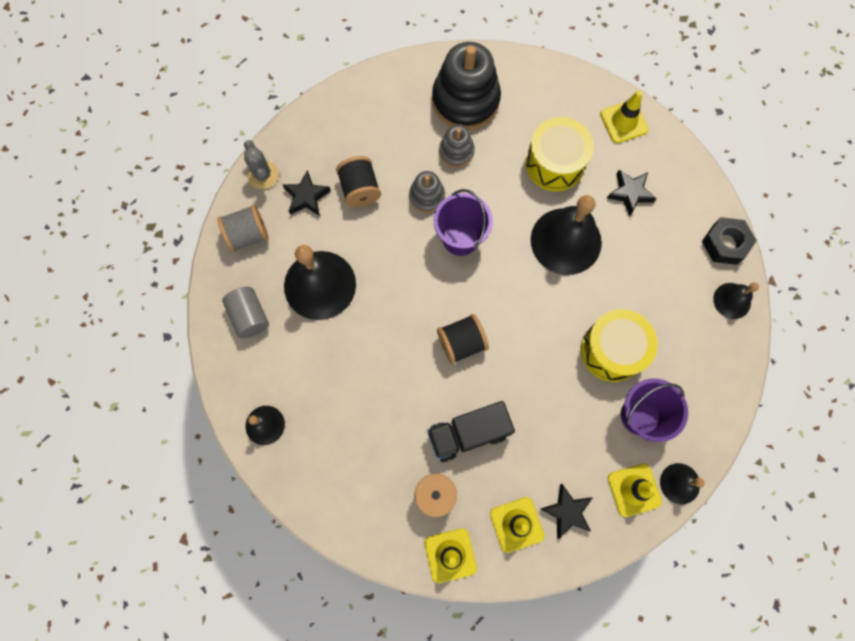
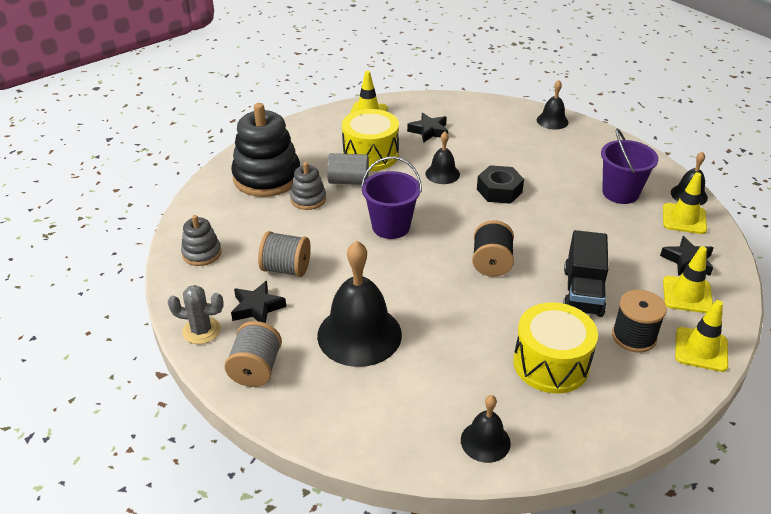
camera: 60 degrees left, 35 degrees down
(249, 316) = (349, 404): grey cylinder -> grey cylinder (348, 181)
(360, 190) = (286, 269): black spool -> grey spool
(427, 196) = (333, 231): grey stacking toy -> grey stacking toy (202, 253)
(566, 241) = (442, 174): black bell -> black bell, size x0.52
(612, 350) = (555, 186): yellow drum -> yellow drum (551, 364)
(725, 244) = (505, 108): black nut -> black nut (499, 190)

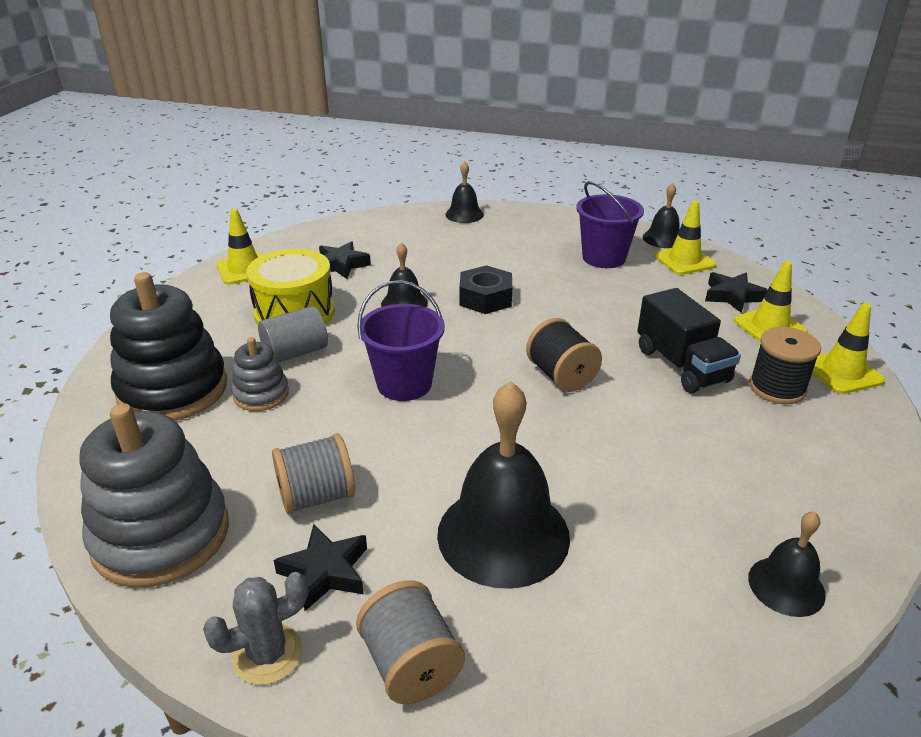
camera: 35 degrees left, 5 degrees down
(202, 253) = (161, 535): grey stacking toy -> grey stacking toy, size x1.96
(551, 364) = (741, 455): yellow drum -> none

